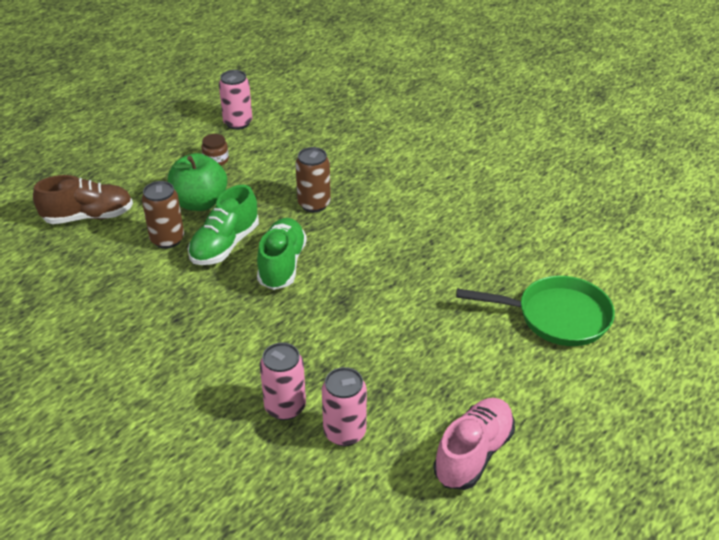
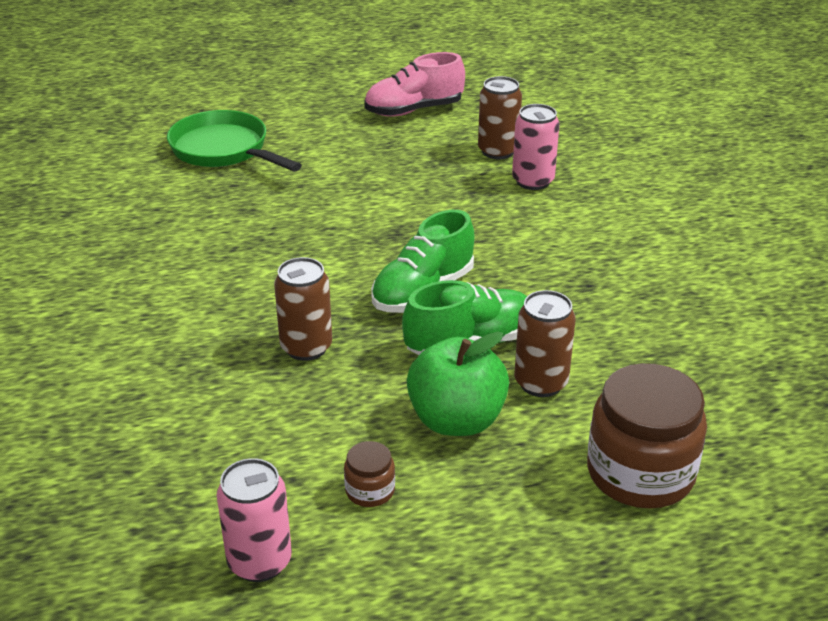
camera: 145 degrees left, 5 degrees down
(88, 217) = (640, 473): brown shoe -> brown jar
(344, 432) = (498, 151): pink can -> brown can

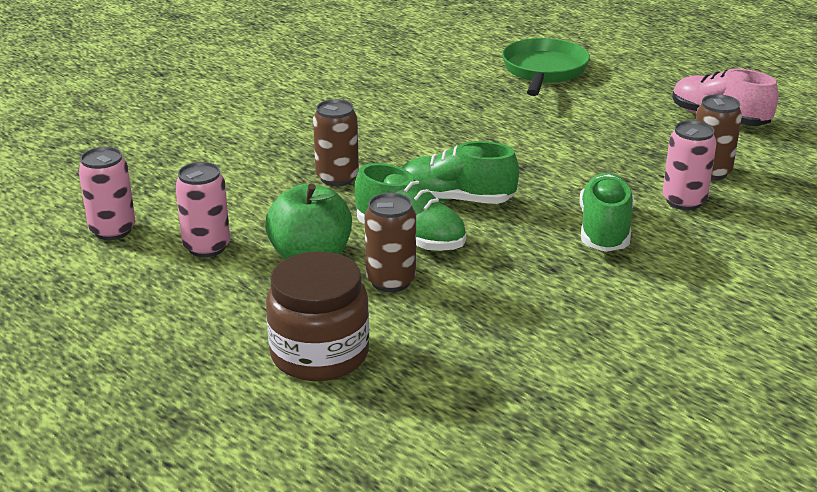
camera: 60 degrees right, 5 degrees down
(370, 490) = (207, 247): brown jar -> pink can
(547, 235) = (604, 230): none -> green shoe

